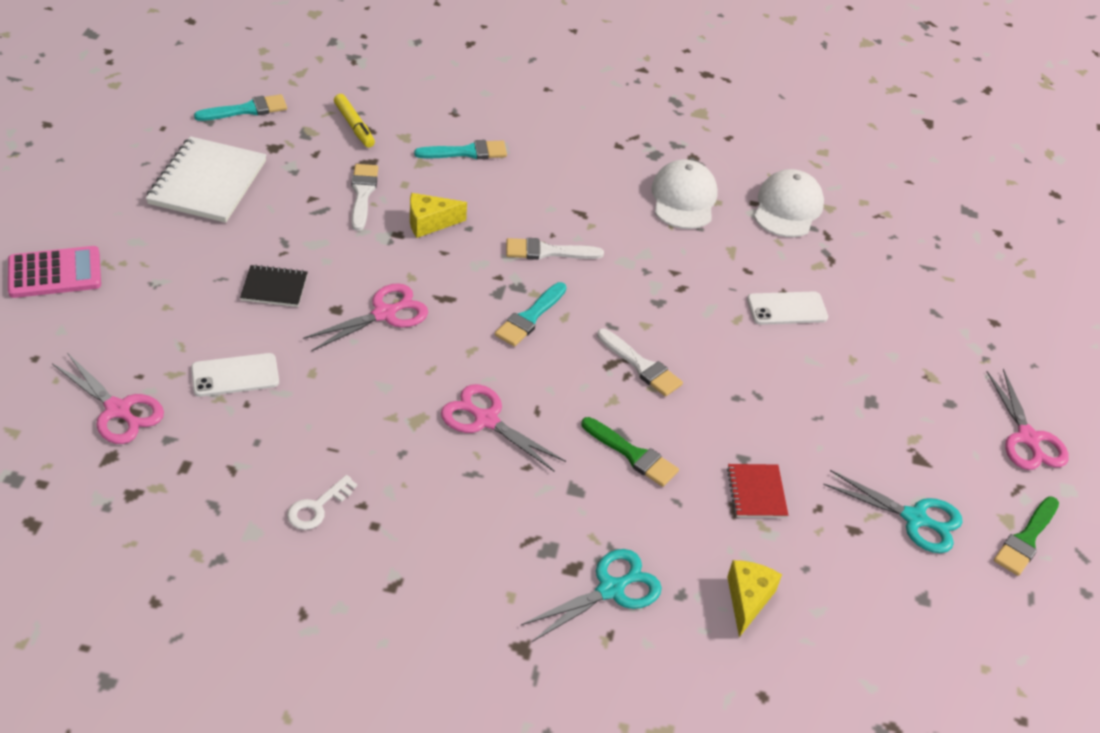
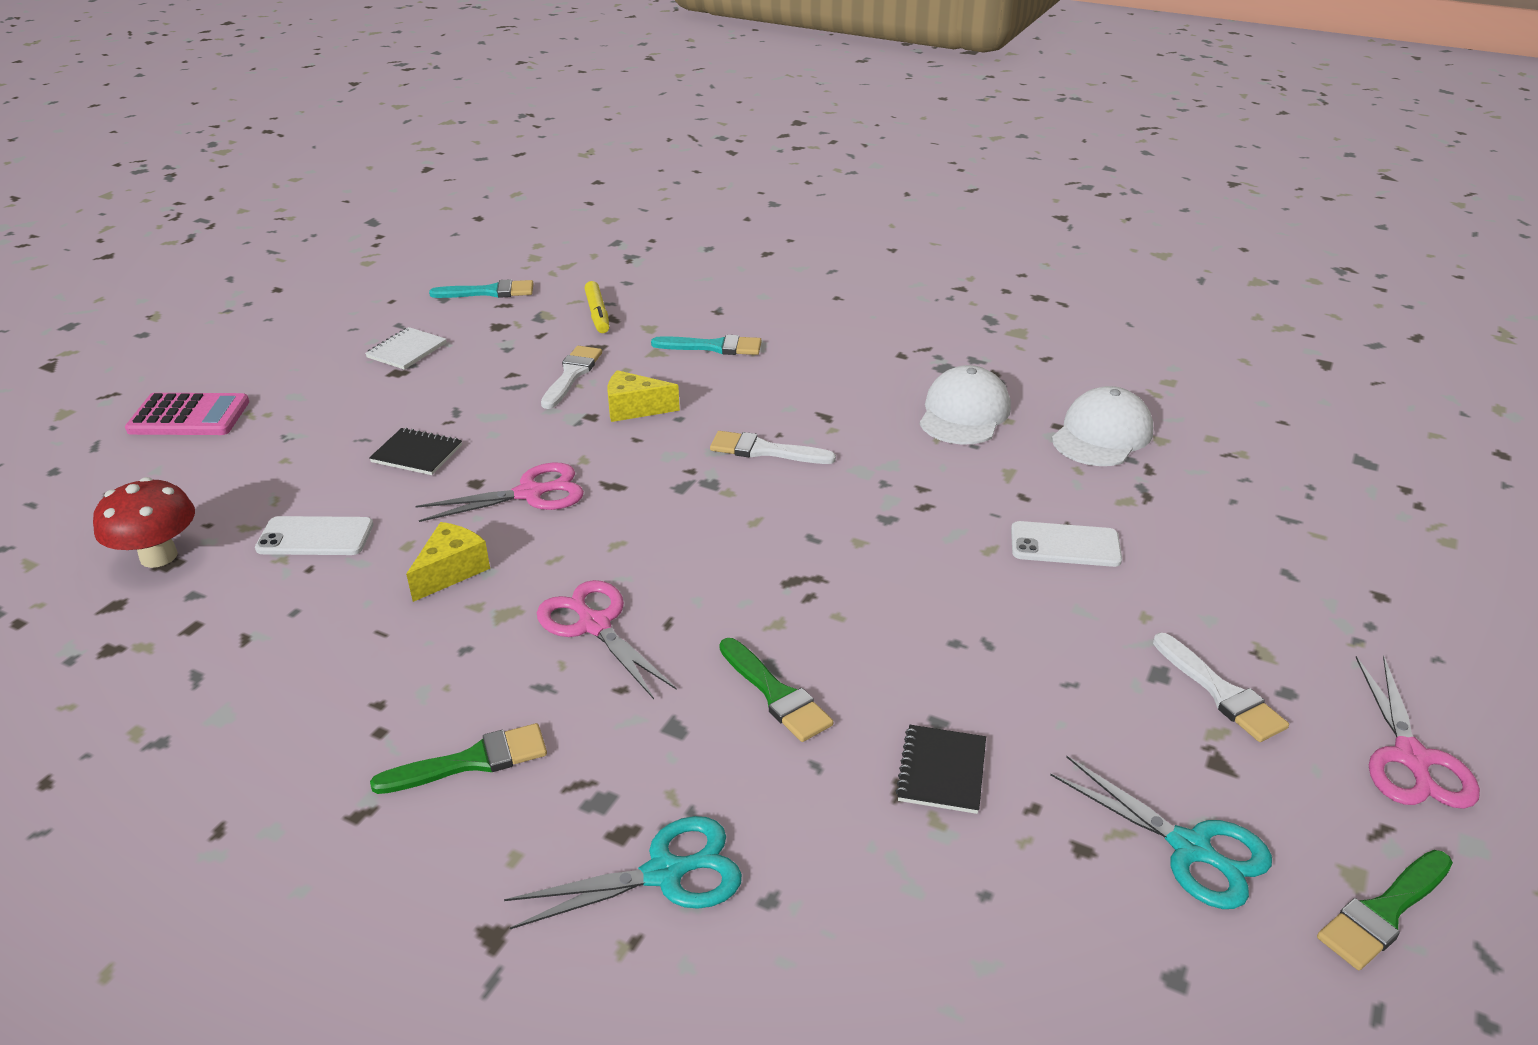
camera: 20 degrees right, 10 degrees down
(118, 410) = (159, 556): pink scissors -> red mushroom
(207, 182) = (407, 350): white notebook -> white notebook, size x0.53
(317, 507) = (320, 698): white key -> none
(450, 536) = (471, 761): none -> green brush
(530, 317) = (709, 517): turquoise brush -> none
(641, 366) = (833, 588): white brush -> white brush (1221, 692)
(748, 600) = (873, 926): yellow cheese -> yellow cheese (451, 571)
(756, 492) = (941, 771): red notebook -> black notebook

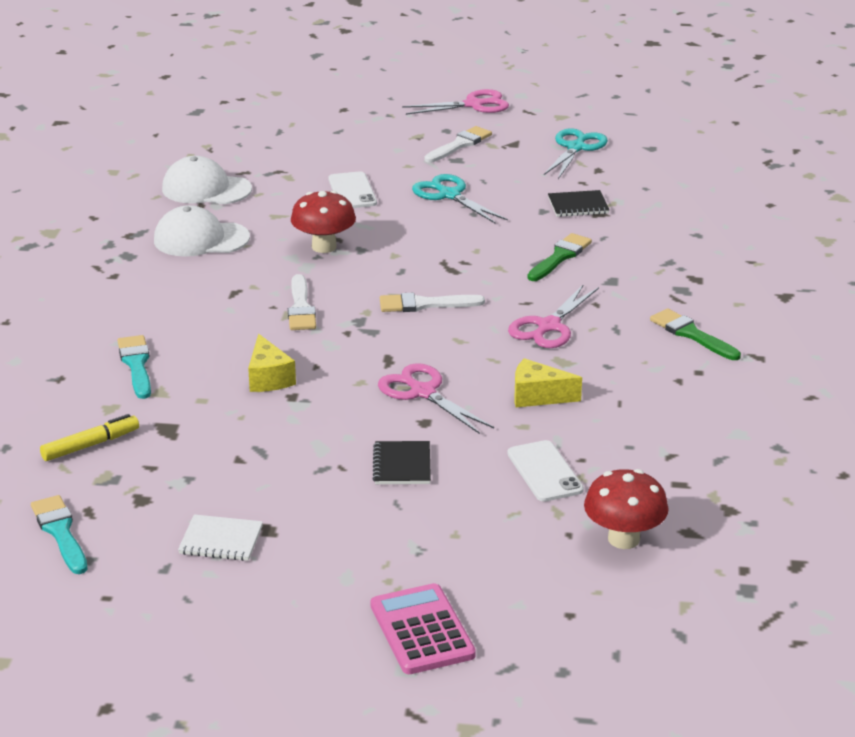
camera: 110 degrees left, 5 degrees down
(572, 375) = (224, 425): white brush -> white brush (424, 304)
(664, 873) = (708, 262): turquoise scissors -> turquoise scissors (449, 195)
(907, 492) = (324, 247): none -> red mushroom
(1384, 912) = (576, 111): green brush -> none

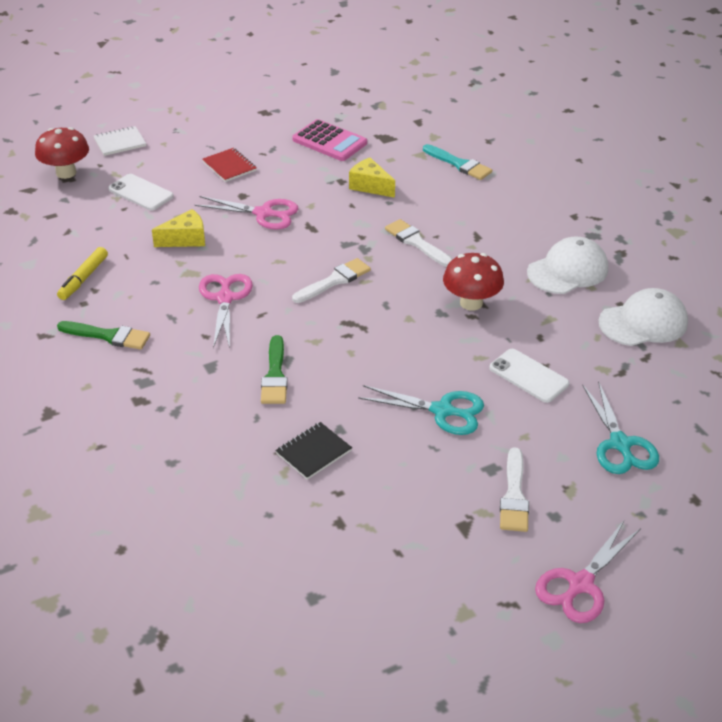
camera: 145 degrees right, 10 degrees up
(60, 532) = (364, 77): turquoise brush -> none
(90, 445) = (412, 115): yellow marker -> yellow marker (84, 278)
(221, 540) = (282, 100): white notebook -> white notebook (120, 142)
(402, 465) = (229, 166): black notebook -> red notebook
(422, 630) = (141, 99): pink calculator -> pink calculator (329, 141)
(576, 148) = (394, 553): turquoise scissors -> turquoise scissors (620, 444)

